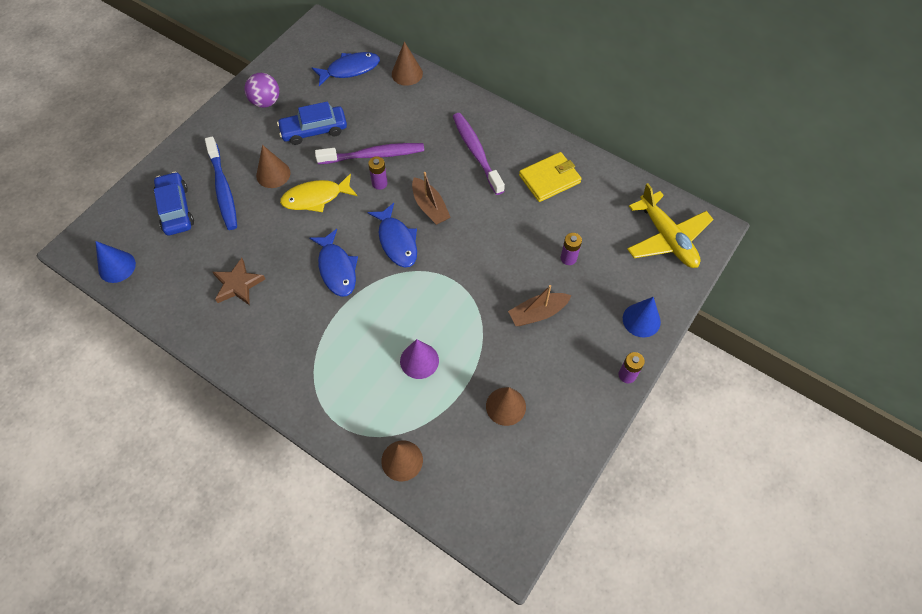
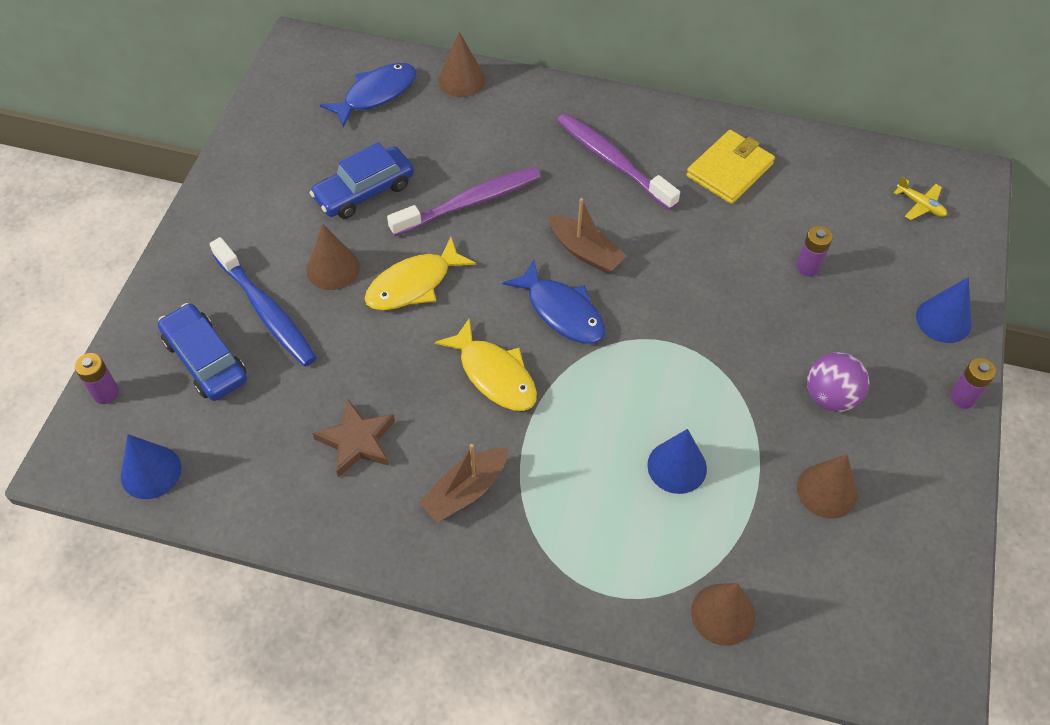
camera: 20 degrees left, 5 degrees down
(266, 102) = (271, 170): purple ball -> purple ball (830, 397)
(337, 269) = (494, 375): blue fish -> yellow fish
(379, 183) = (497, 239): purple battery -> purple battery (106, 393)
(419, 360) = (677, 466): purple cone -> blue cone
(538, 313) = (805, 352): brown boat -> brown boat (465, 491)
(667, 238) = (920, 205): yellow plane -> yellow plane, size x0.42

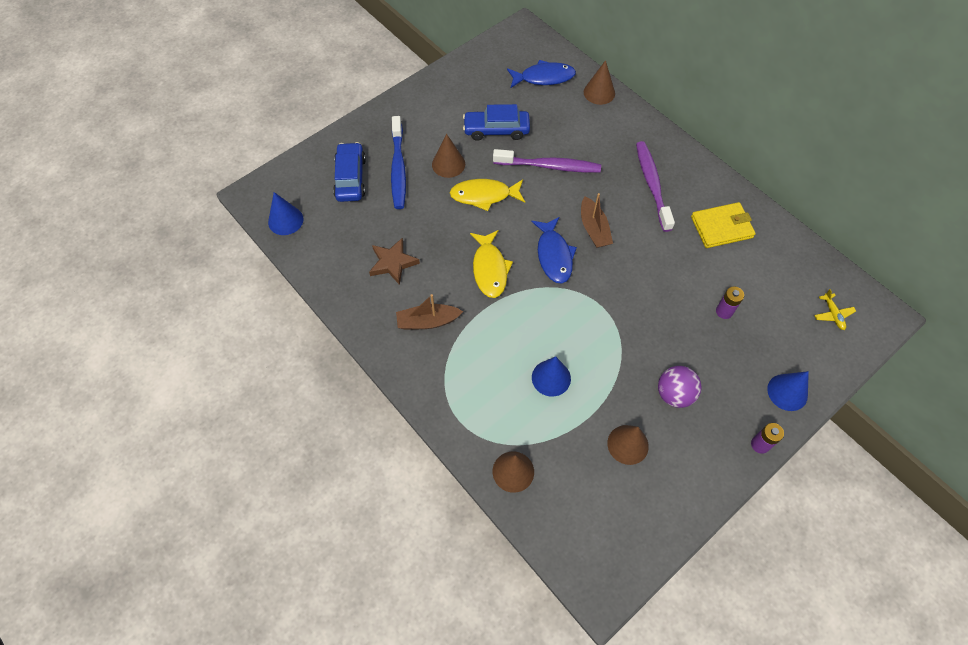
camera: 35 degrees right, 5 degrees up
(106, 393) = (293, 169): purple battery -> none

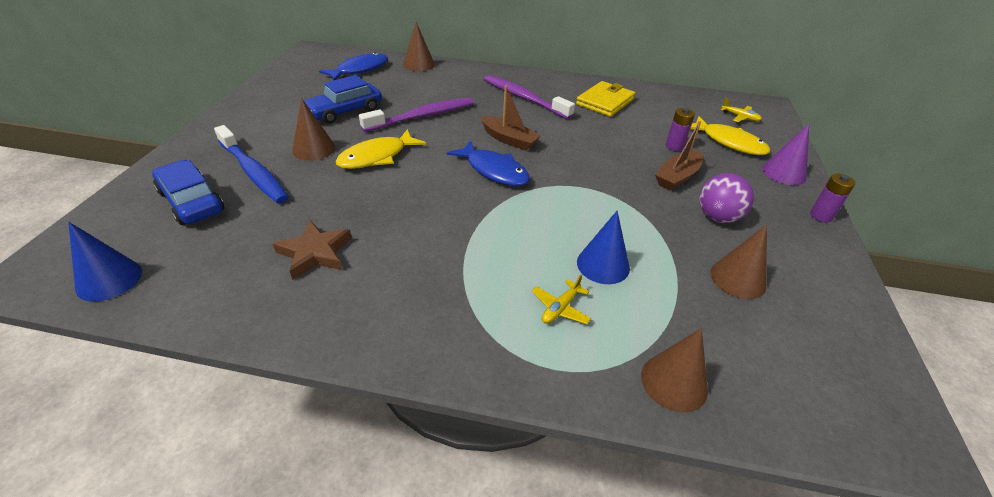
camera: 40 degrees left, 20 degrees down
(427, 321) = (413, 287): brown boat -> brown boat (677, 177)
(489, 269) = (440, 207): yellow fish -> yellow fish (729, 142)
(496, 389) = (560, 308): none -> yellow plane
(787, 392) = (784, 173): blue cone -> purple cone

